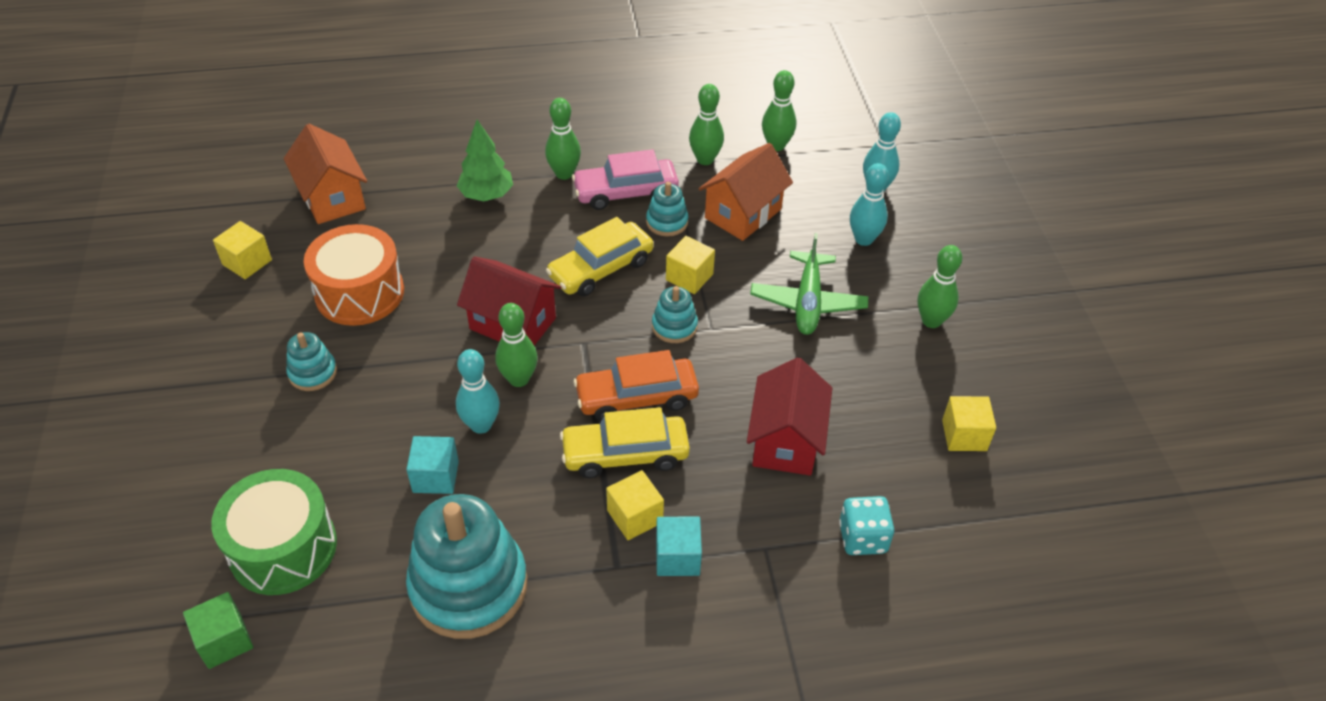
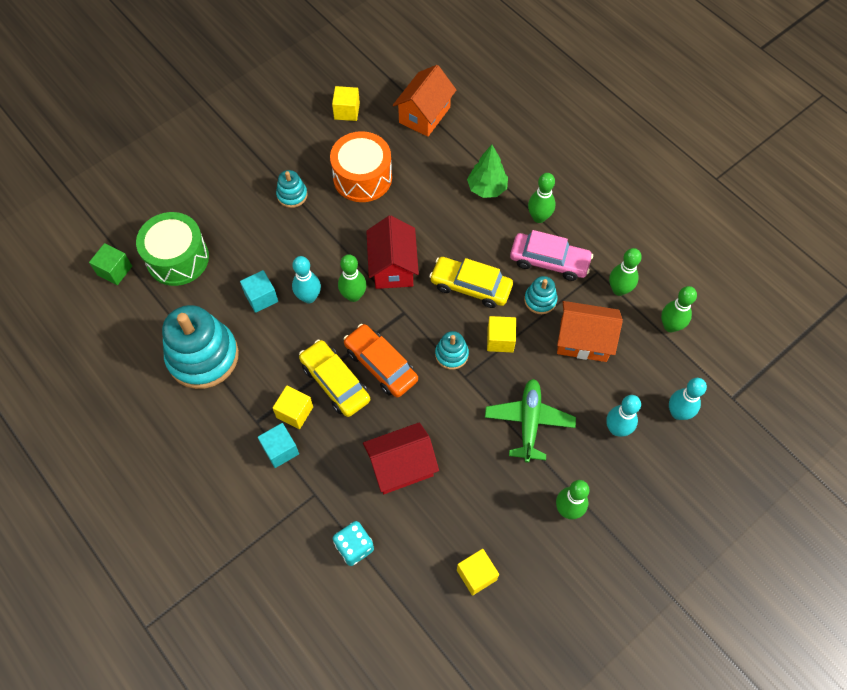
camera: 60 degrees right, 15 degrees up
(626, 192) = (549, 261): pink car -> pink car turned 150 degrees clockwise
(808, 302) = (529, 422): green plane -> green plane turned 120 degrees clockwise

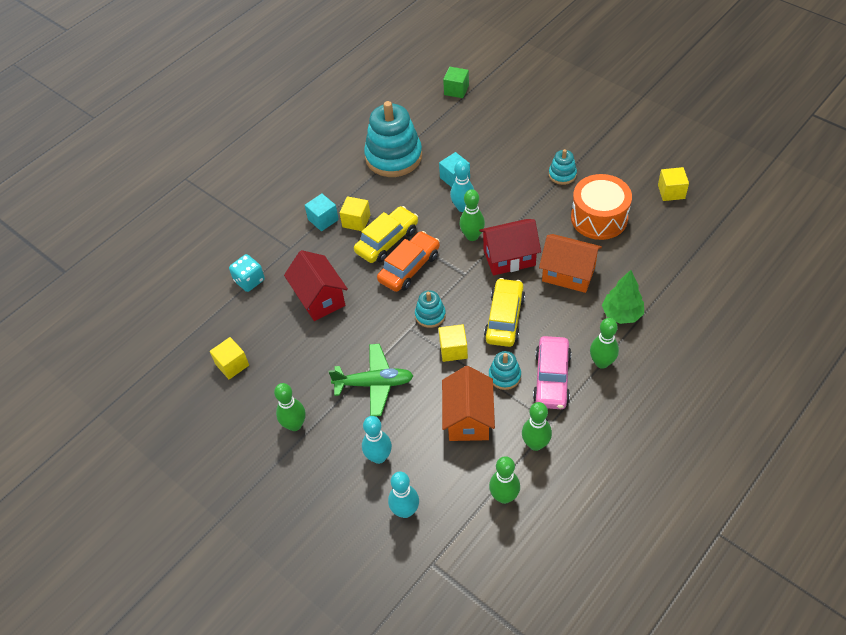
camera: 85 degrees right, 10 degrees down
(178, 258) = (477, 121): green drum -> none
(424, 115) = (692, 250): orange house -> orange house (568, 274)

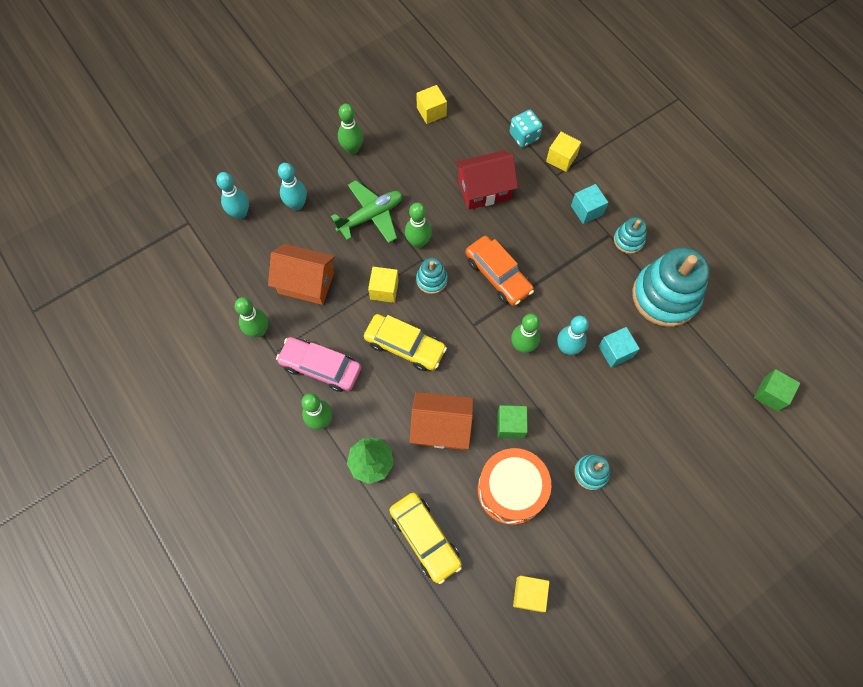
camera: 100 degrees right, 15 degrees up
(356, 221) = (576, 240): yellow cube -> yellow cube (561, 158)
(374, 384) = (371, 216): green plane -> green plane turned 135 degrees counterclockwise
(387, 241) = (540, 263): yellow car -> yellow car (425, 538)
(504, 376) = (338, 326): turquoise stacking toy -> turquoise stacking toy (628, 240)
(504, 496) = (220, 290): green bowling pin -> green bowling pin (418, 242)
(509, 257) = (482, 374): red house -> none
(546, 229) = (510, 425): none -> green cube
(568, 274) = (441, 427): orange house -> orange house turned 60 degrees clockwise

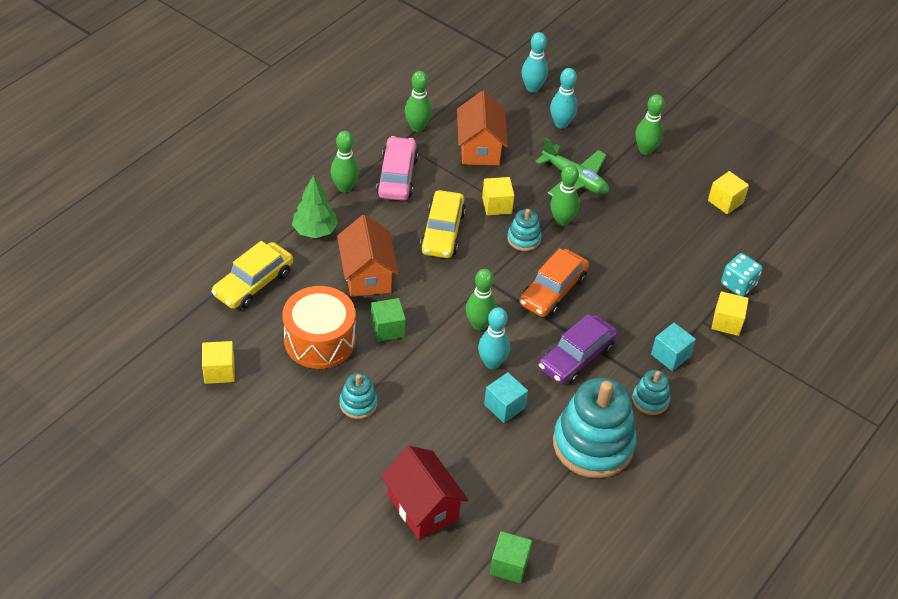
camera: 70 degrees right, 20 degrees down
(484, 190) = (651, 262): red house -> red house (423, 507)
(574, 280) = (576, 357): none -> purple car

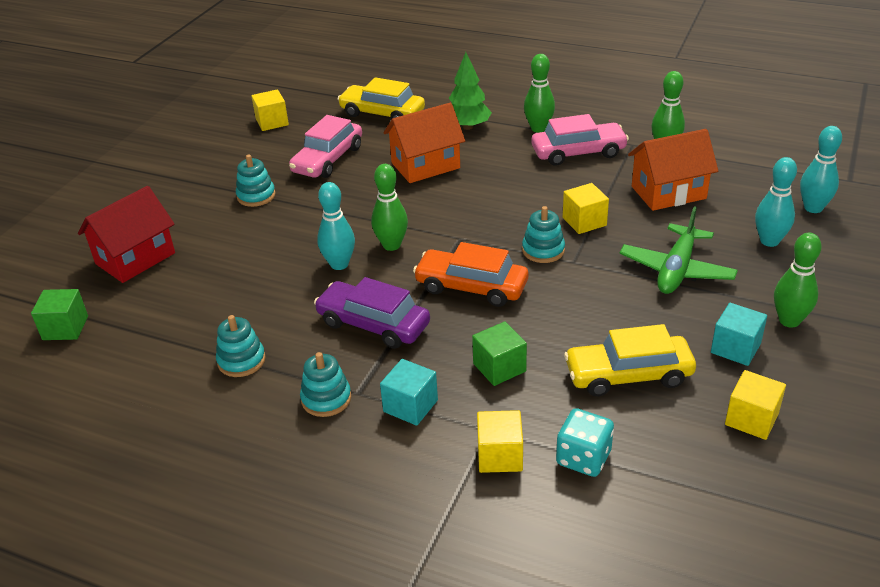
camera: 80 degrees right, 10 degrees down
(319, 340) = (328, 159): orange drum -> pink car
(387, 329) = (359, 191): green cube -> green cube (499, 367)
(442, 232) = (515, 195): yellow car -> yellow car (628, 375)
(504, 406) = (280, 284): turquoise cube -> turquoise cube (735, 348)
(562, 220) = (594, 273): green bowling pin -> none
(593, 444) = (241, 361): turquoise stacking toy -> turquoise stacking toy, size x0.47

